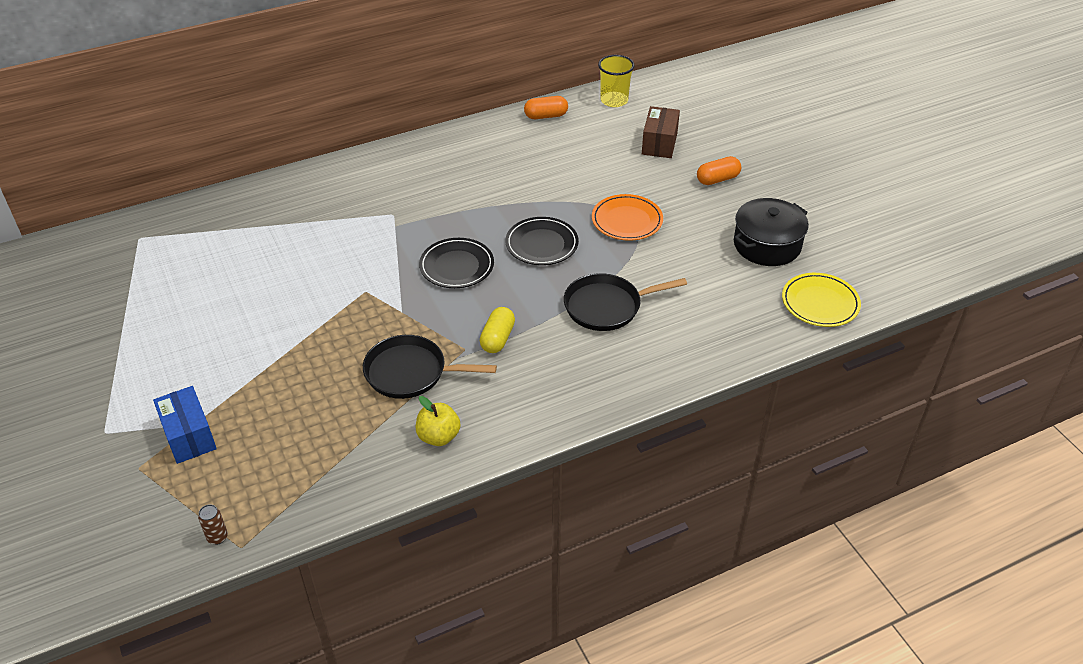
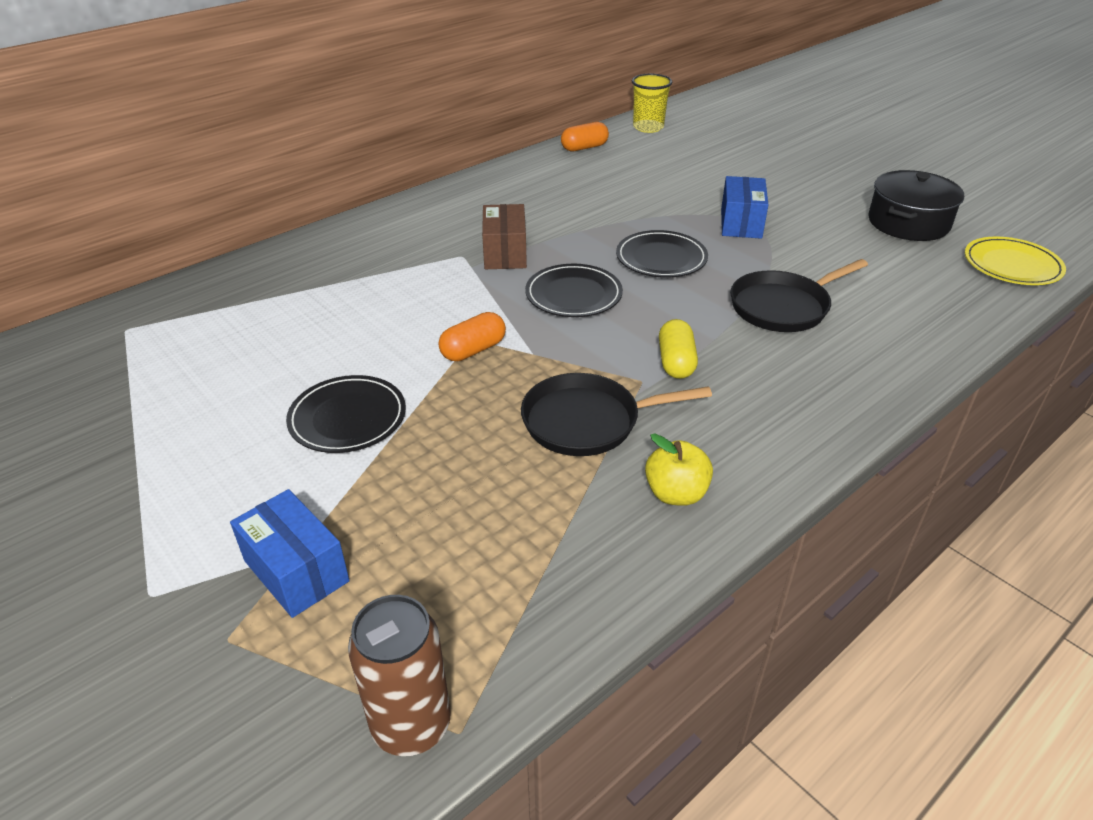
camera: 15 degrees left, 5 degrees down
(217, 537) = (411, 725): brown can -> brown can, size x2.15
(257, 338) = (347, 418): none -> black plate
(627, 220) = (741, 223): orange plate -> blue box
(659, 143) = (722, 155): brown box -> brown box (505, 253)
(717, 179) = (808, 176): orange capsule -> orange capsule (473, 350)

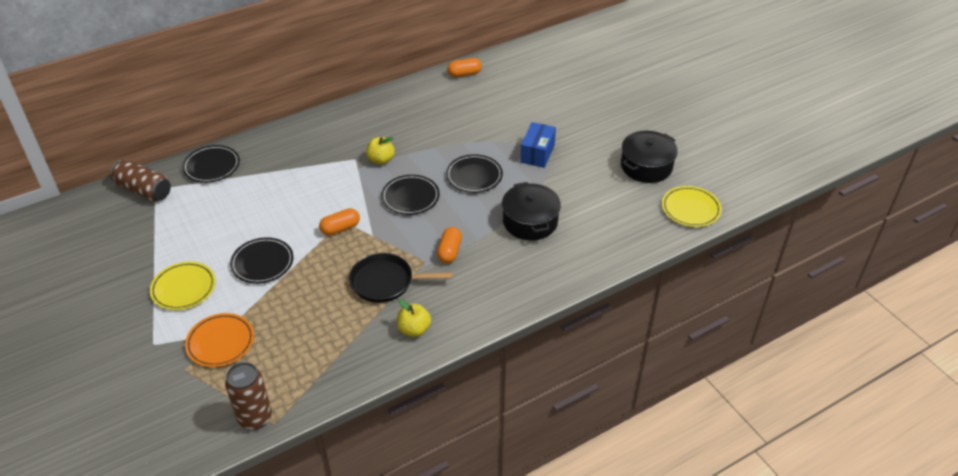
camera: 10 degrees right, 5 degrees up
(104, 333) = (144, 190): none -> brown can
(201, 479) = (183, 288): none -> yellow plate
(223, 288) = (212, 166): none -> black plate
(296, 571) = (220, 342): blue box -> orange plate
(505, 253) = (381, 160): brown box -> yellow apple
(648, 127) = (516, 59): yellow cup -> none
(676, 362) = (449, 251): yellow capsule -> orange capsule
(783, 307) = (530, 221): black pan -> black pot

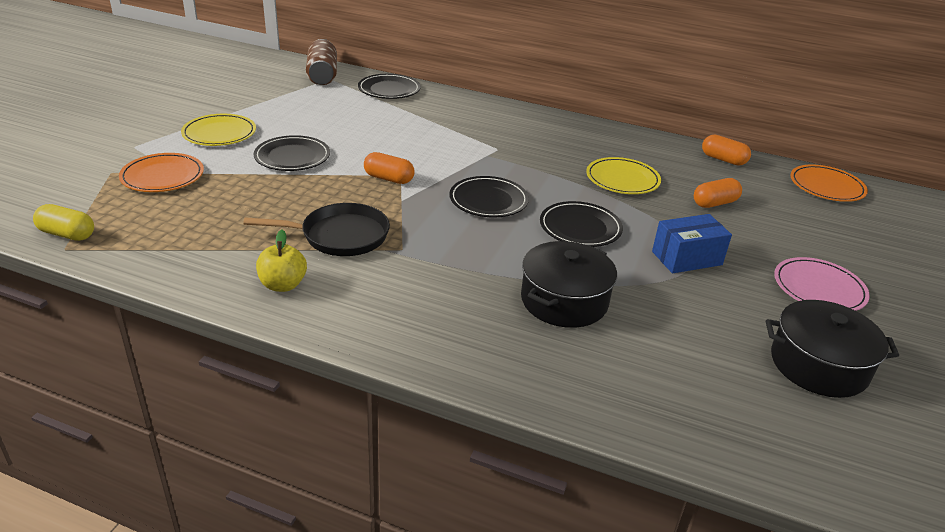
camera: 50 degrees right, 10 degrees down
(255, 418) = (67, 234): brown can -> yellow capsule
(381, 160) = (517, 163): yellow apple -> none
(386, 282) = (340, 236): black pan -> black pan turned 120 degrees clockwise
(449, 251) = (437, 259): orange capsule -> orange capsule (714, 203)
(527, 56) = (826, 187): none -> orange plate
(600, 126) = (819, 288): none -> pink plate
(690, 209) = (812, 456): yellow plate -> yellow plate (622, 179)

